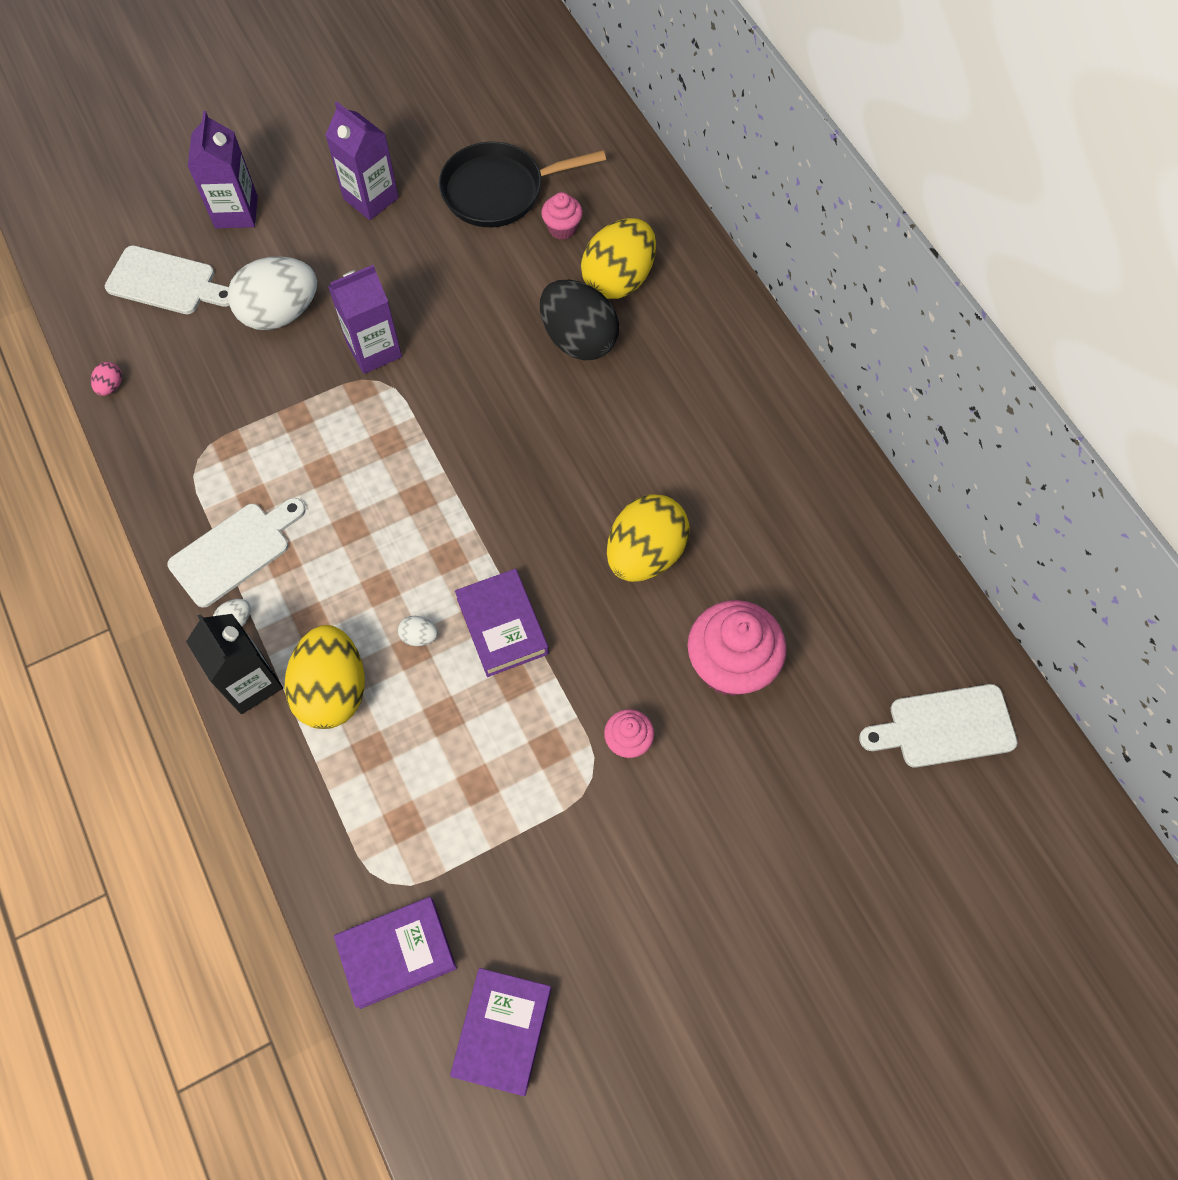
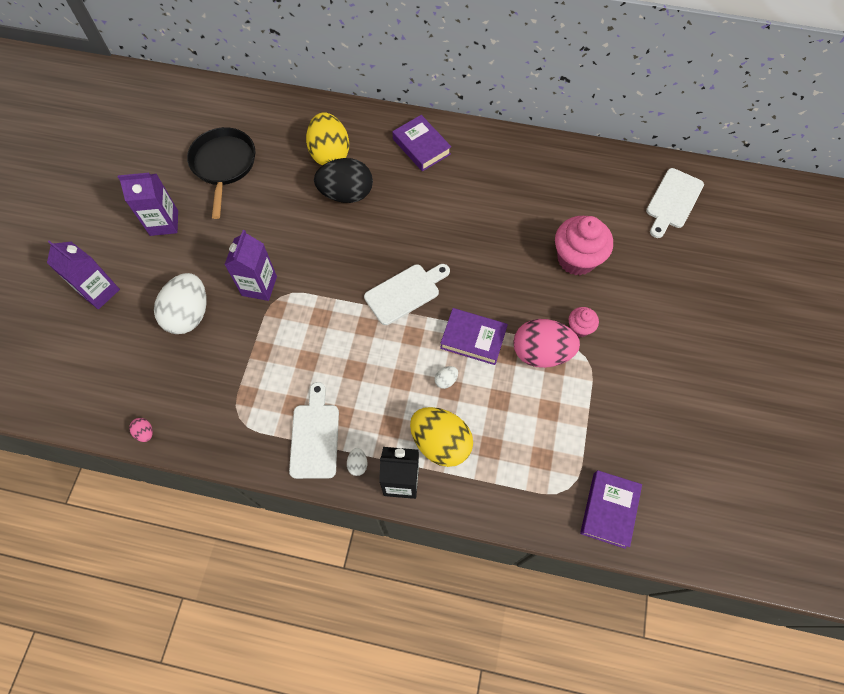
camera: 50 degrees left, 0 degrees up
(166, 282) = (106, 358): white cutting board -> white cutting board (405, 292)
(499, 191) = (224, 165): black pan -> black pan turned 150 degrees clockwise
(502, 1031) = (684, 488): purple book -> purple book (421, 146)
(551, 719) = (541, 352): none -> pink egg
(562, 228) = (276, 155): pink cupcake -> none
(645, 554) = (489, 251): yellow egg -> none

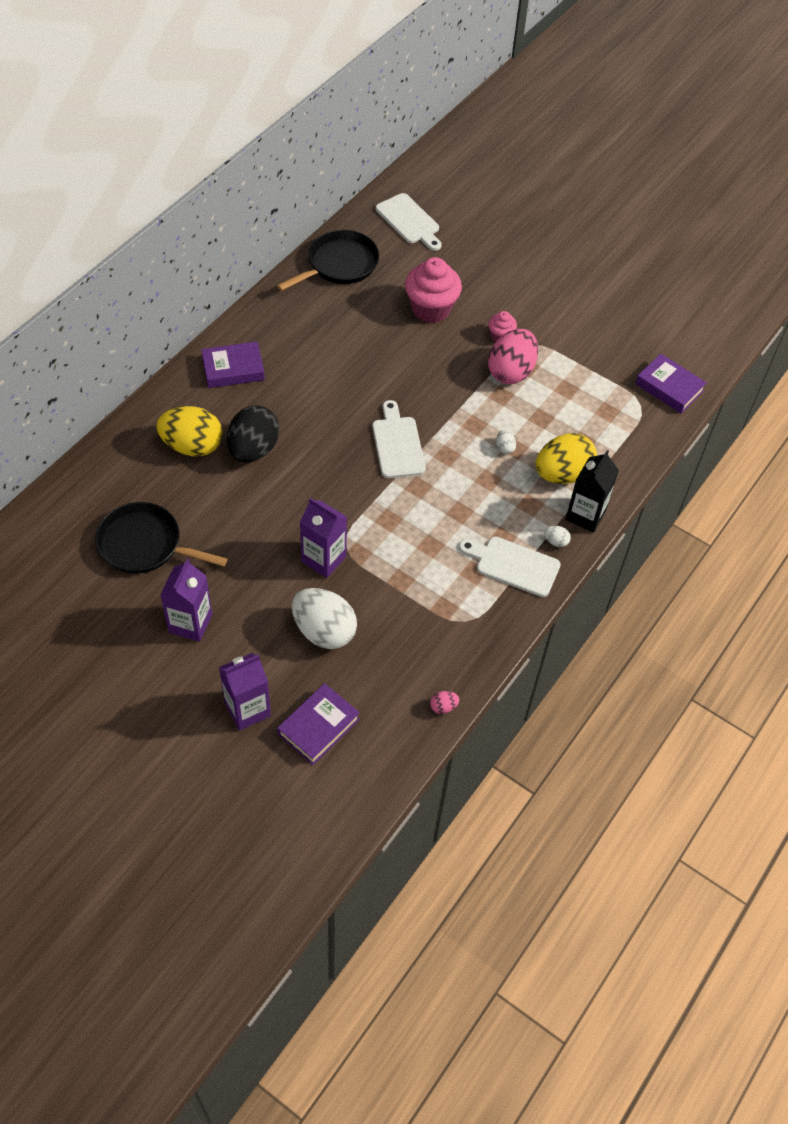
camera: 70 degrees left, 10 degrees down
(473, 339) = (473, 413): purple book -> purple book (318, 727)
(582, 171) = (339, 265): none -> black pan

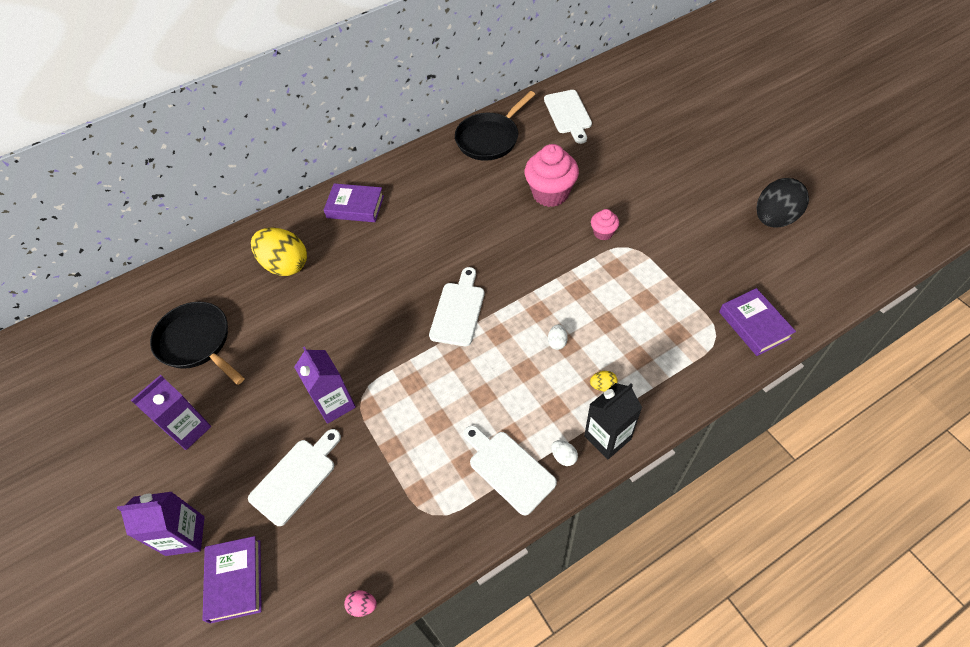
camera: 30 degrees right, 0 degrees up
(253, 450) = (332, 281): black egg -> black egg (774, 218)
(318, 727) = (235, 580): purple book -> purple book turned 75 degrees counterclockwise
(324, 631) = (296, 478): white egg -> white cutting board
(339, 265) = (490, 139): black pan -> black pan turned 150 degrees clockwise
(511, 371) = (598, 268): pink egg -> none
(562, 474) = (602, 386): yellow egg -> yellow egg, size x0.40

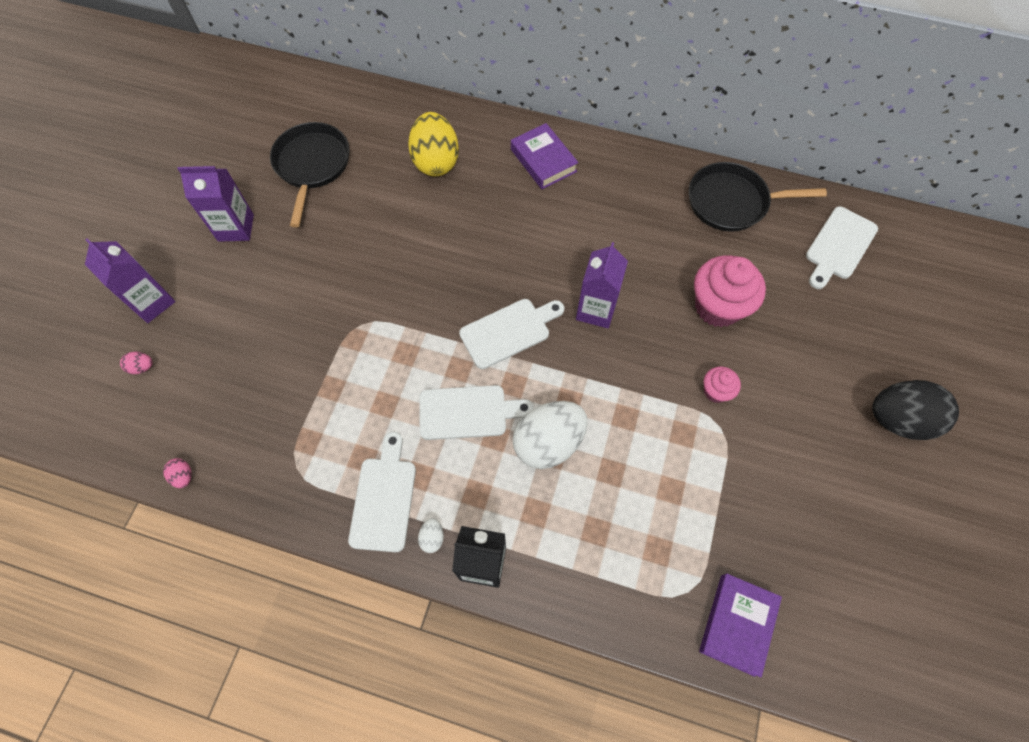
camera: 45 degrees right, 10 degrees up
(235, 580) = (142, 367): purple book -> pink egg
(296, 478) = (252, 337): white cutting board -> white cutting board (468, 412)
(334, 403) = (337, 310): purple carton -> purple carton (596, 310)
(557, 342) = (548, 442): white egg -> white egg, size x2.48
(602, 386) = (535, 519): yellow egg -> none
(774, 218) = (907, 554): black egg -> black egg (898, 419)

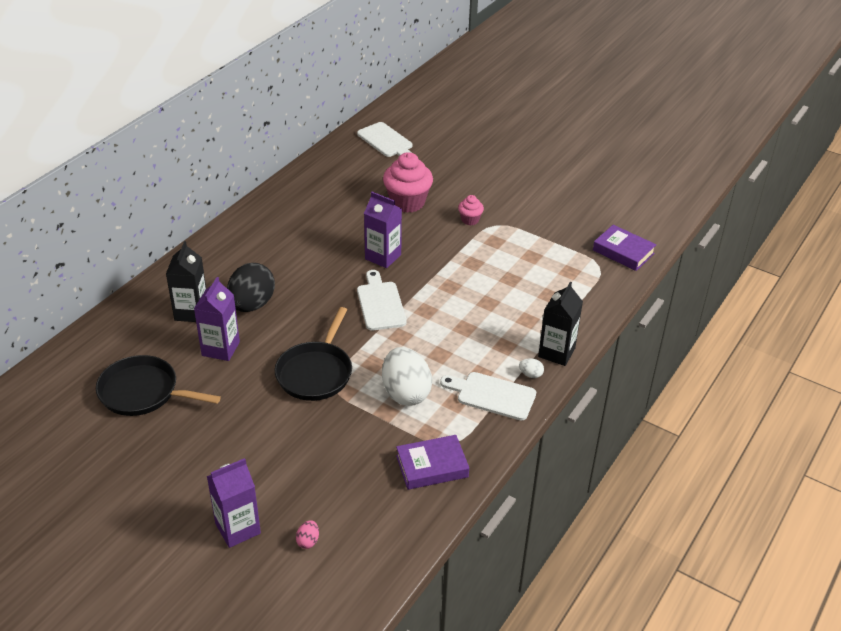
camera: 75 degrees left, 25 degrees down
(183, 476) = (431, 518): pink egg -> none
(236, 228) = (184, 456): purple carton -> purple carton (220, 348)
(436, 161) = (191, 312): yellow egg -> black carton
(468, 412) = (439, 338): white cutting board -> none
(543, 160) = (231, 252): purple book -> purple book (432, 466)
(548, 442) = (478, 303): white egg -> white egg (405, 393)
(732, 202) = (326, 174): black pan -> black pan (316, 372)
(898, 419) = (517, 157): black egg -> black egg (252, 305)

